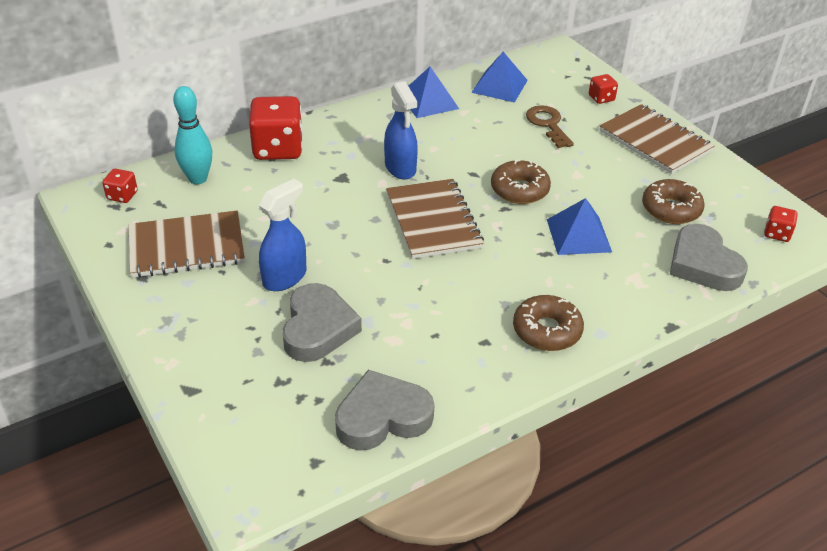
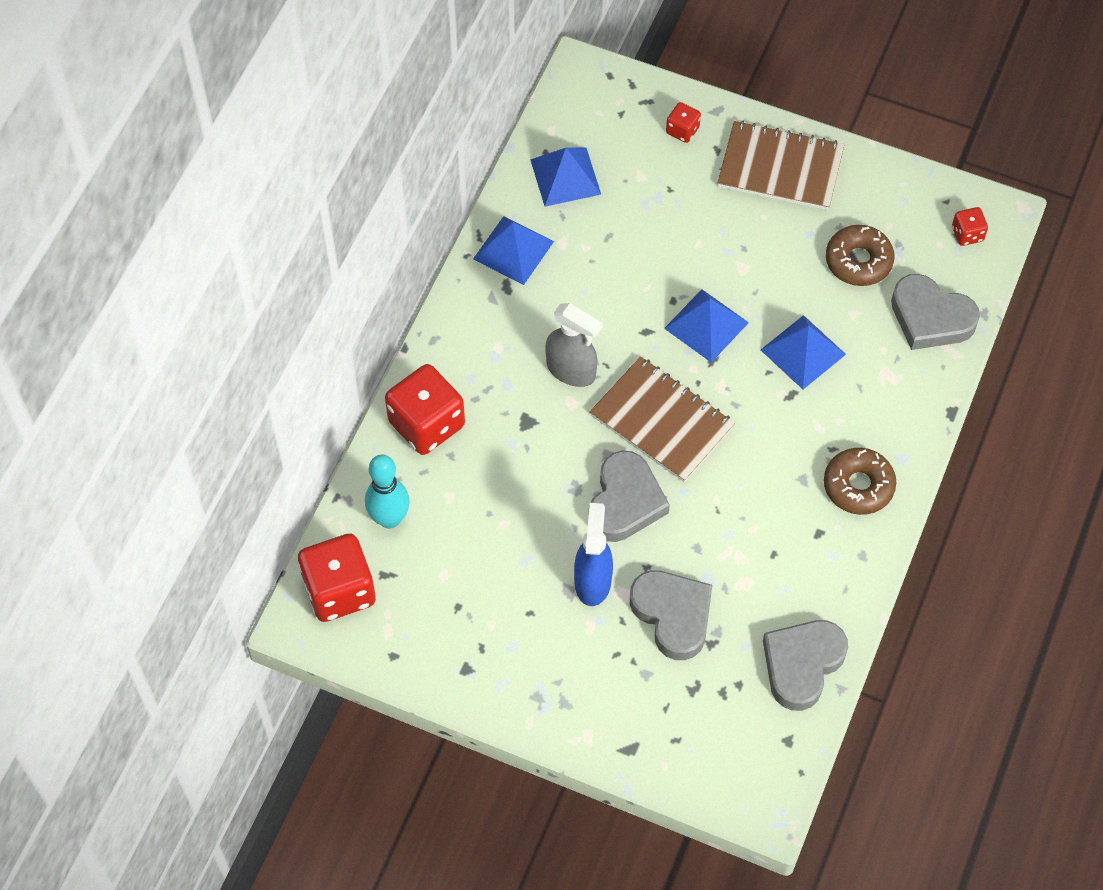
camera: 35 degrees left, 20 degrees up
(122, 196) = (339, 590): red dice -> red dice, size x2.08
(186, 247) = (469, 608): brown notebook -> none
(358, 248) = (625, 502): none -> grey heart
(400, 168) = (571, 370): blue spray bottle -> grey spray bottle
(519, 190) = (706, 325): brown donut -> blue pyramid
(548, 124) = (661, 209): brown key -> none

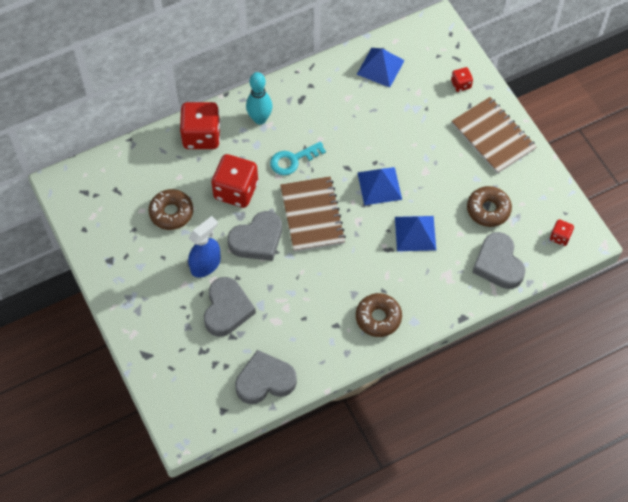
camera: 40 degrees right, 0 degrees up
(339, 590) = (89, 182): red dice -> red dice (236, 190)
(389, 519) = (143, 166): turquoise bowling pin -> turquoise bowling pin (260, 119)
(485, 549) = (171, 213): none -> brown donut
(513, 250) = (321, 84): blue pyramid -> none
(571, 370) = (293, 160): grey spray bottle -> turquoise key

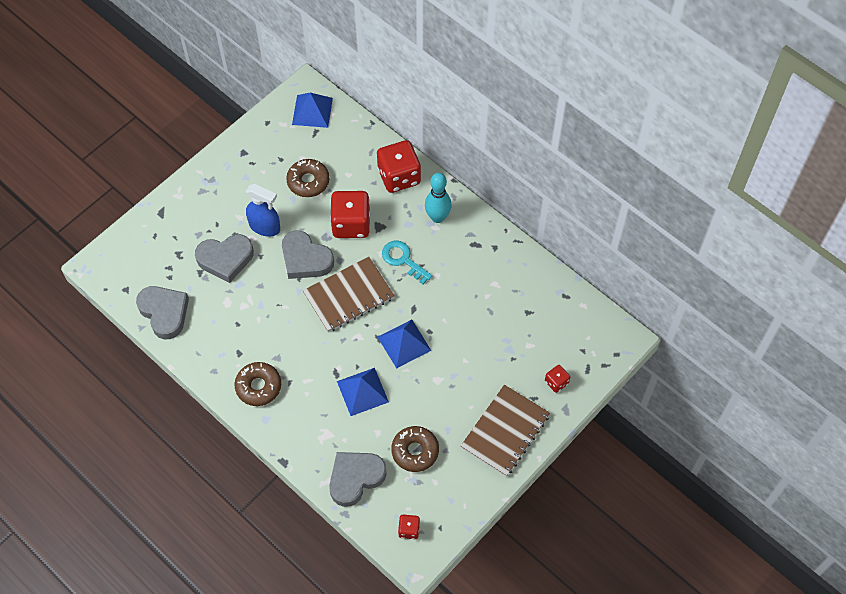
camera: 70 degrees right, 0 degrees up
(380, 67) = (544, 301): blue pyramid -> blue pyramid (312, 111)

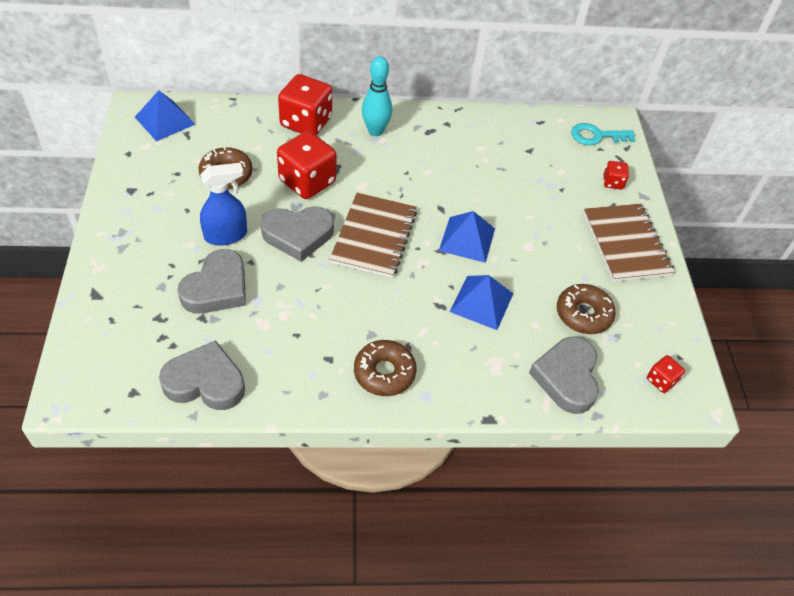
camera: 50 degrees left, 10 degrees down
(403, 260) = (386, 179): turquoise key -> turquoise key (596, 136)

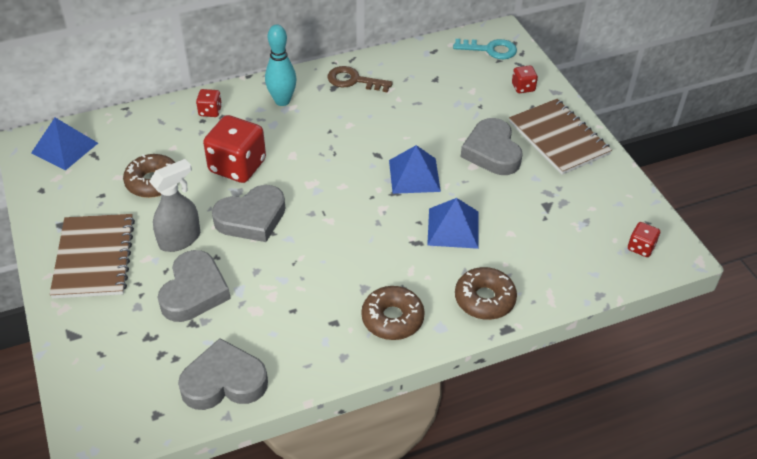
camera: 15 degrees left, 5 degrees down
(226, 235) = (180, 239): blue spray bottle -> grey spray bottle
(306, 122) = (210, 111): red dice -> red dice, size x0.48
(374, 237) = (326, 198): brown notebook -> brown notebook (94, 257)
(450, 130) = (353, 80): none -> brown key
(566, 377) = (558, 271): grey heart -> grey heart (492, 152)
(583, 314) = (548, 211): brown donut -> brown donut (484, 299)
(596, 136) = (490, 50): turquoise key -> turquoise key turned 150 degrees counterclockwise

